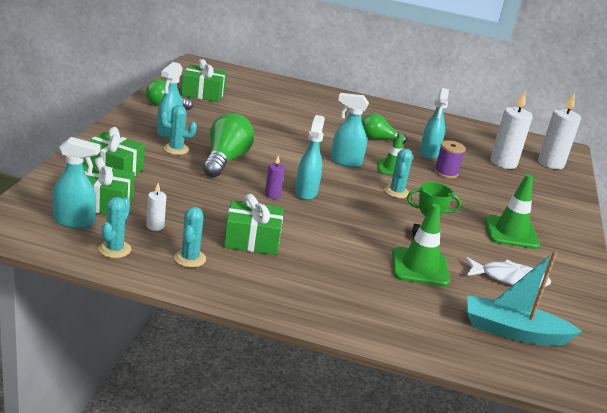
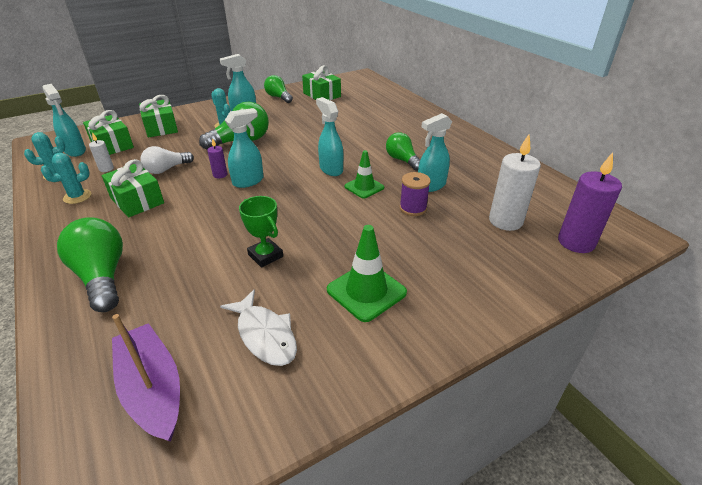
camera: 50 degrees right, 10 degrees up
(215, 206) = (166, 169): none -> white light bulb
(354, 299) = (102, 276): none -> green light bulb
(396, 192) = (325, 207): turquoise cactus -> none
(419, 267) = (206, 278): green traffic cone -> none
(513, 332) = (152, 389): turquoise boat -> purple boat
(550, 163) = (576, 242): white candle -> purple candle

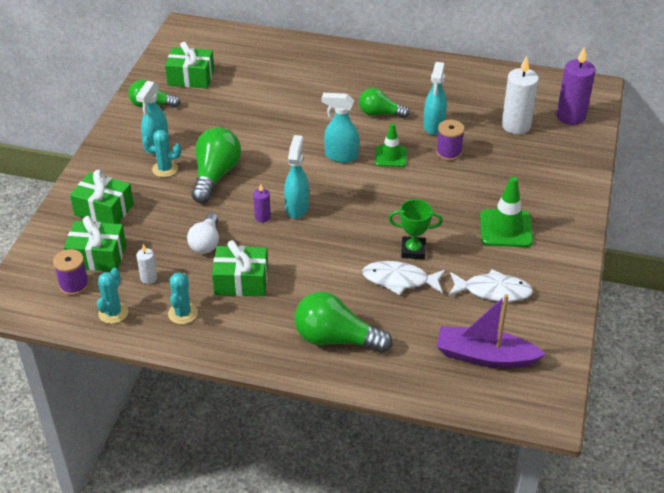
camera: 45 degrees left, 5 degrees up
(75, 151) = (74, 285): turquoise spray bottle -> purple spool
(217, 269) = (399, 280): none -> white fish

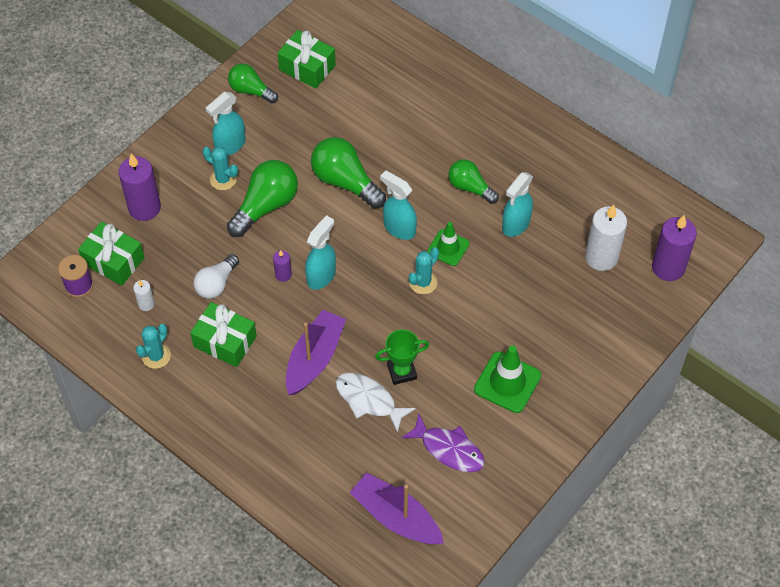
camera: 25 degrees right, 15 degrees up
(104, 210) = (144, 208): green gift -> purple candle
(113, 313) = (97, 330): turquoise cactus -> turquoise cactus (423, 282)
(331, 266) = (314, 358): none -> purple boat
(336, 339) = (274, 441): green light bulb -> green light bulb (345, 182)
(413, 250) = (402, 371): green trophy -> green trophy turned 45 degrees counterclockwise
(448, 152) = (509, 266): purple spool -> none
(493, 291) = (449, 449): white fish -> purple fish

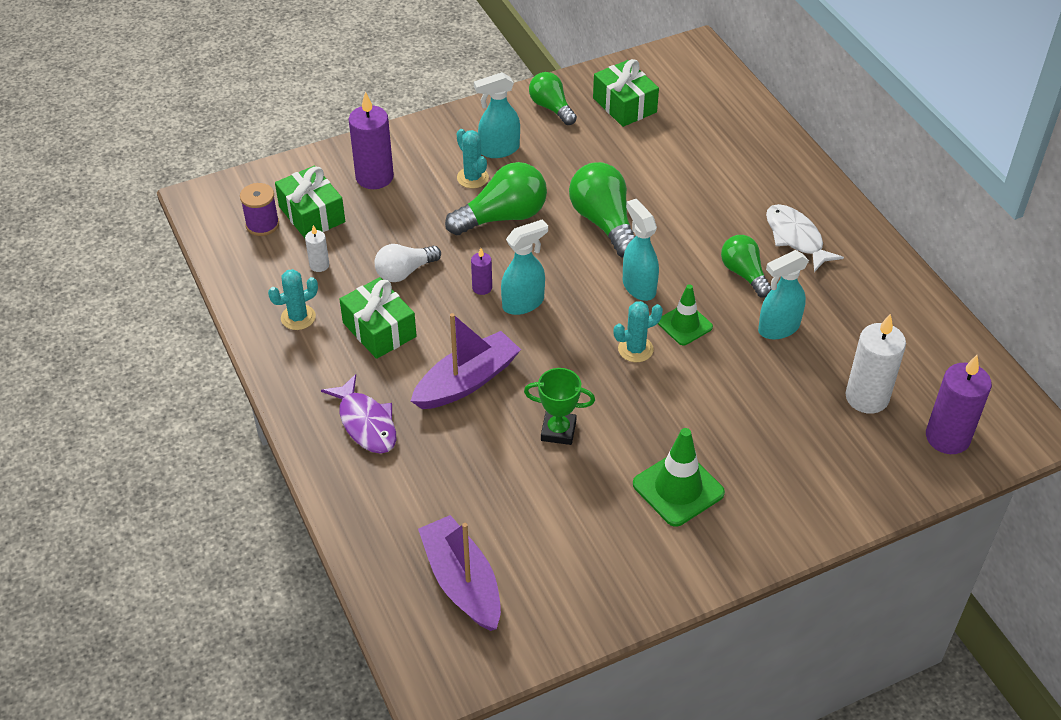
camera: 25 degrees right, 10 degrees down
(369, 400) = (503, 446): white fish -> white fish (796, 238)
(449, 449) = (567, 533): purple fish -> purple fish (366, 423)

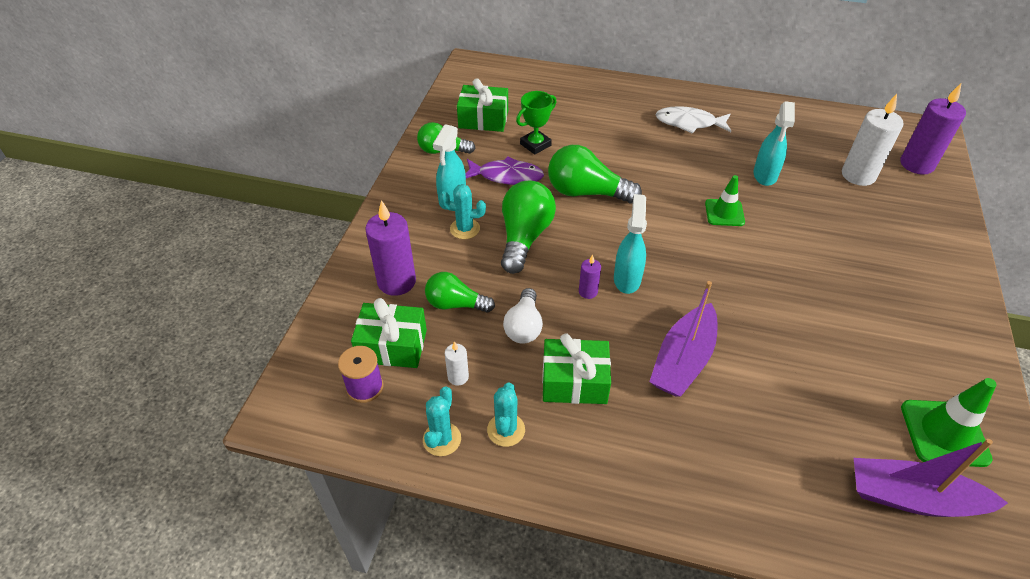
camera: 50 degrees left, 0 degrees up
(366, 423) = (677, 456): purple fish -> purple fish (506, 176)
(467, 381) = (683, 360): purple boat -> purple boat turned 150 degrees counterclockwise
(558, 431) = (779, 337): green trophy -> green trophy (535, 145)
(635, 349) = (728, 249): turquoise cactus -> turquoise cactus (442, 439)
(638, 286) = (666, 212): turquoise spray bottle -> none
(678, 488) = (885, 307): green traffic cone -> green traffic cone (944, 433)
(744, 274) = (701, 161): green light bulb -> green light bulb (455, 304)

